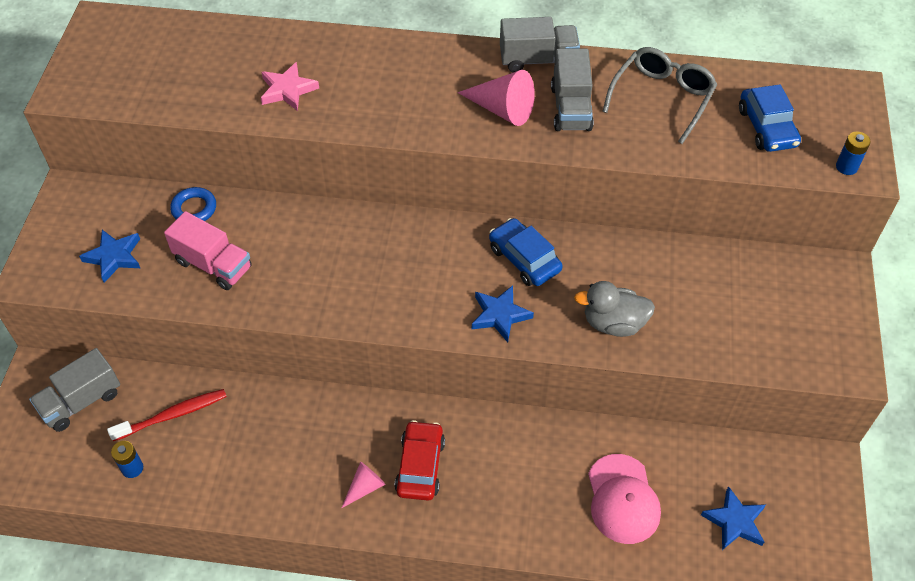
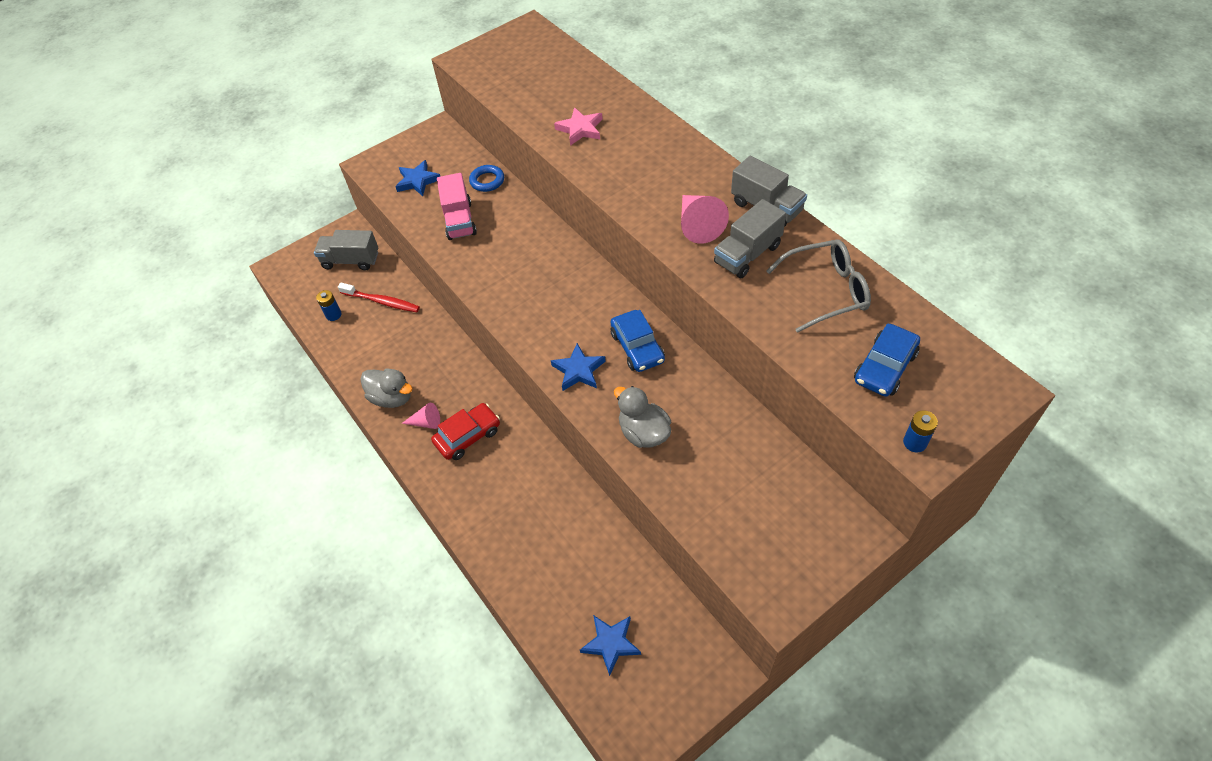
camera: 50 degrees right, 0 degrees up
(301, 493) = (392, 397): none -> grey duck
(524, 259) = (637, 347): blue car -> blue car turned 150 degrees clockwise
(622, 499) = (557, 562): pink cap -> none

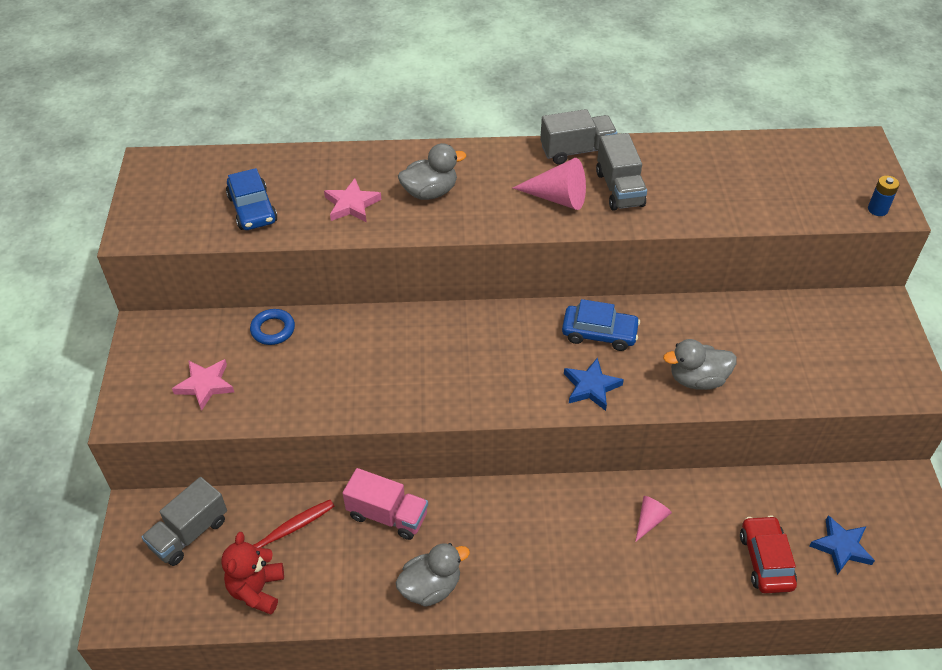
camera: 60 degrees left, 5 degrees down
(333, 315) = (257, 590): blue battery -> red teddy bear
(417, 181) = (205, 385): blue star -> pink star
(426, 422) = (490, 571): pink cone -> pink cone (650, 520)
(459, 220) = (305, 379): pink truck -> pink truck (387, 515)
(468, 436) = (538, 542): red car -> red car (765, 560)
(632, 157) = (430, 192): none -> grey duck
(827, 291) = (698, 170): grey glasses -> none
(885, 367) = (798, 184): blue car -> blue car (252, 209)

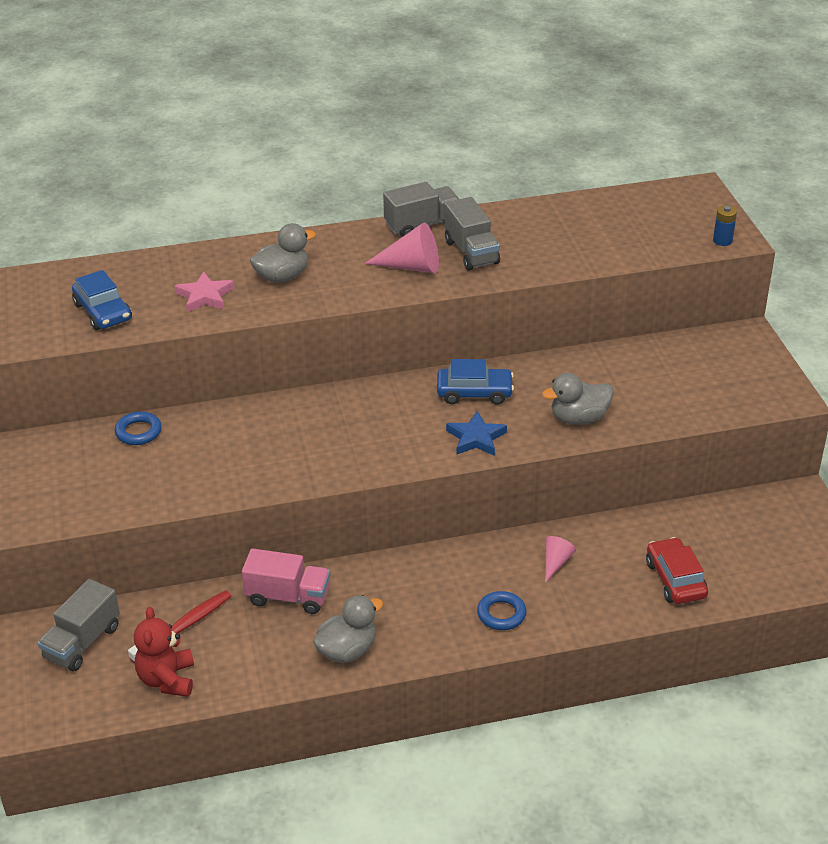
camera: 10 degrees left, 10 degrees down
(205, 385) = (80, 488): pink star -> none
(586, 571) = (501, 614): none -> blue ring
(841, 547) = (746, 558): blue star -> none

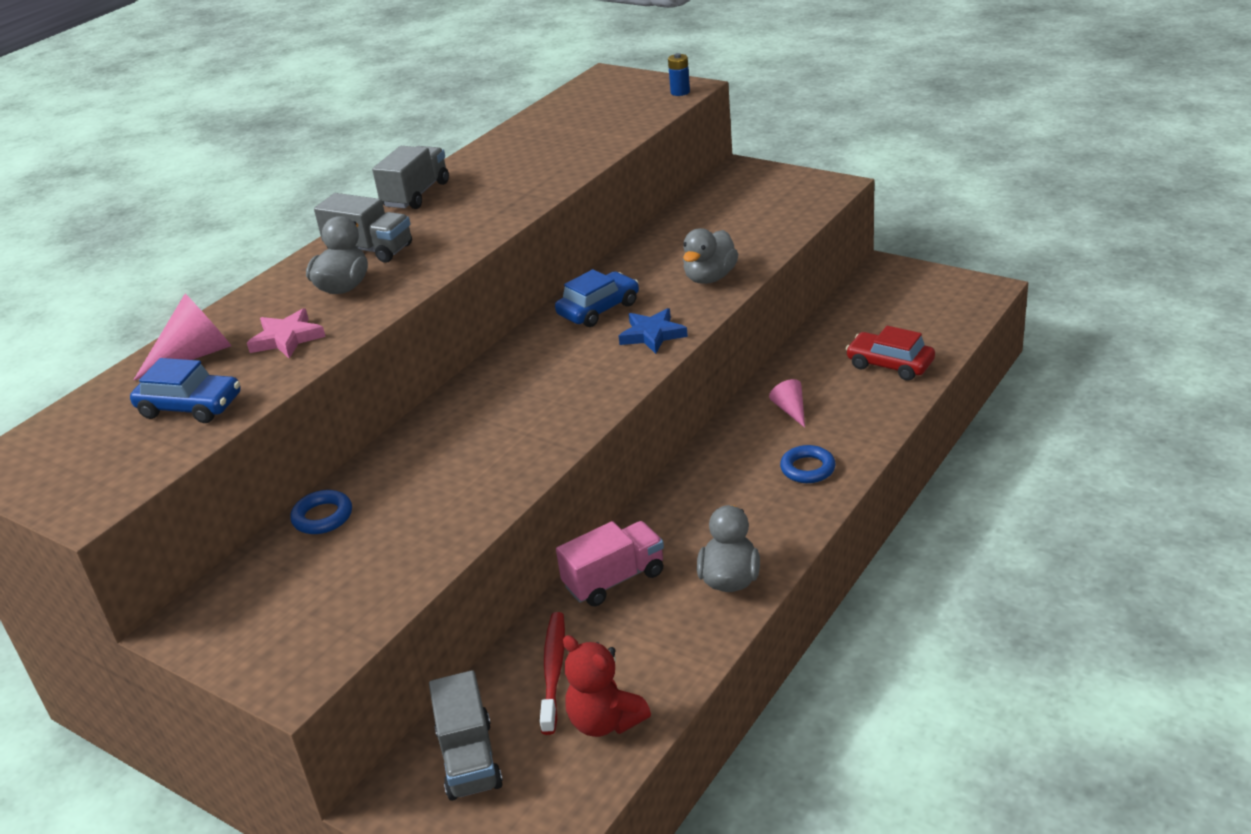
camera: 40 degrees left, 5 degrees down
(411, 266) = (457, 222): pink cone -> pink cone (194, 355)
(471, 252) = (494, 189): grey truck -> grey truck (370, 249)

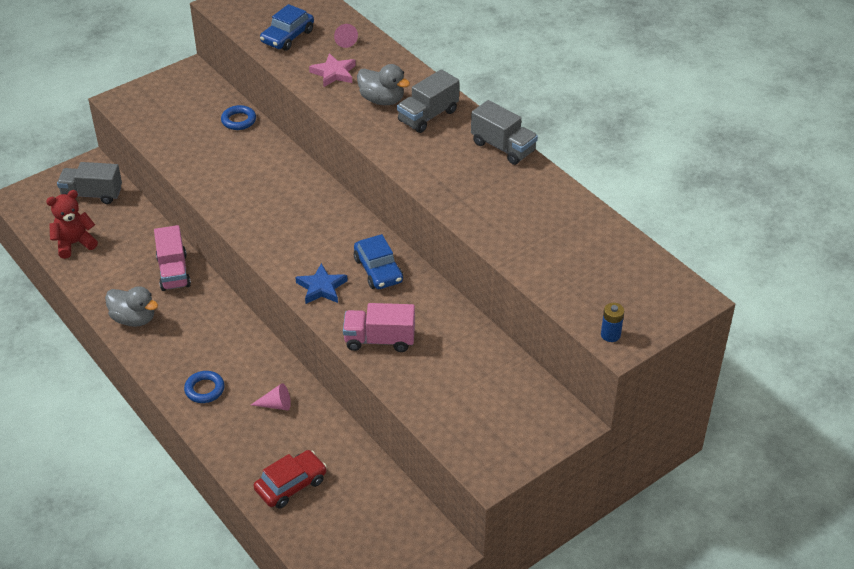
camera: 105 degrees right, 10 degrees up
(194, 355) = (344, 40): pink cone -> pink cone, size x0.59
(553, 670) = (124, 233): red toothbrush -> none
(710, 278) = (379, 340): grey duck -> pink truck

